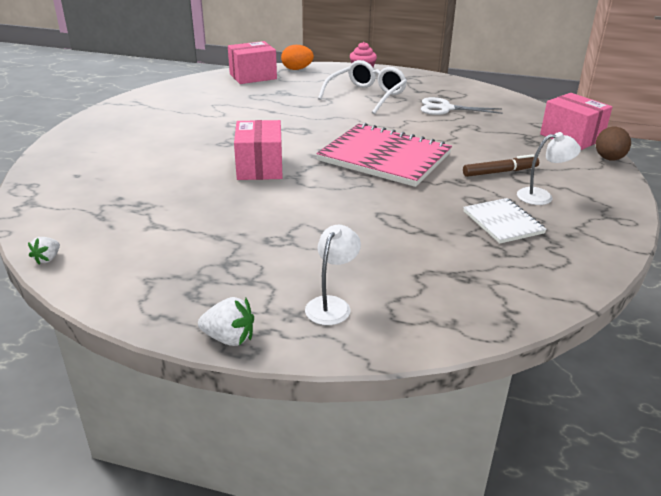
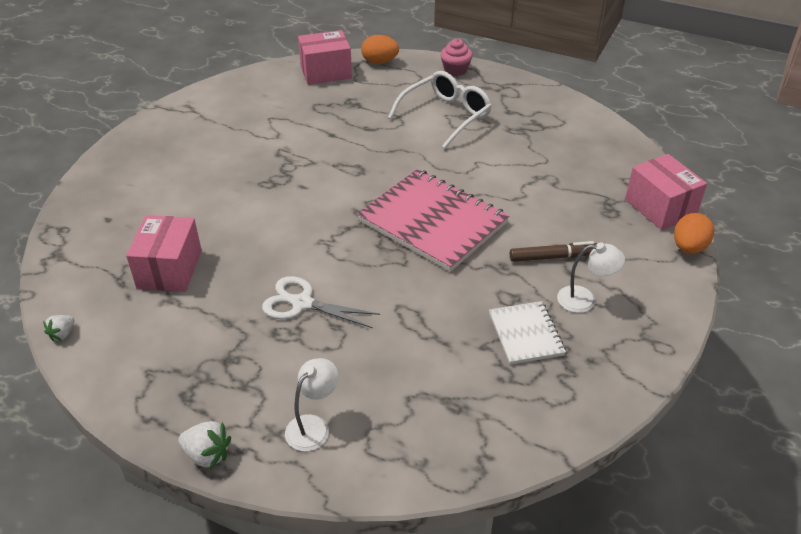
camera: 10 degrees right, 10 degrees up
(260, 167) = (294, 225): pink box -> pink box (169, 269)
(446, 108) = (531, 145): white scissors -> white scissors (302, 303)
(609, 159) = (688, 248): brown egg -> orange egg

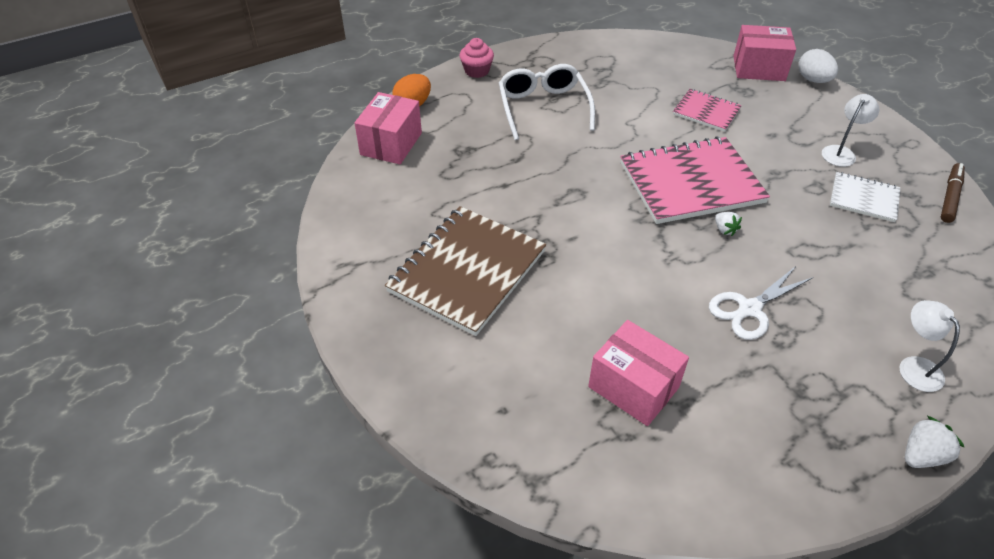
camera: 55 degrees left, 5 degrees up
(62, 334) = (684, 519): white strawberry -> white strawberry (724, 230)
(224, 154) = (467, 271): none -> brown notebook
(546, 198) = (706, 112): none -> pink notebook
(553, 257) = (781, 143): brown marker -> brown marker (950, 197)
(688, 248) = (813, 80): orange egg -> white egg

